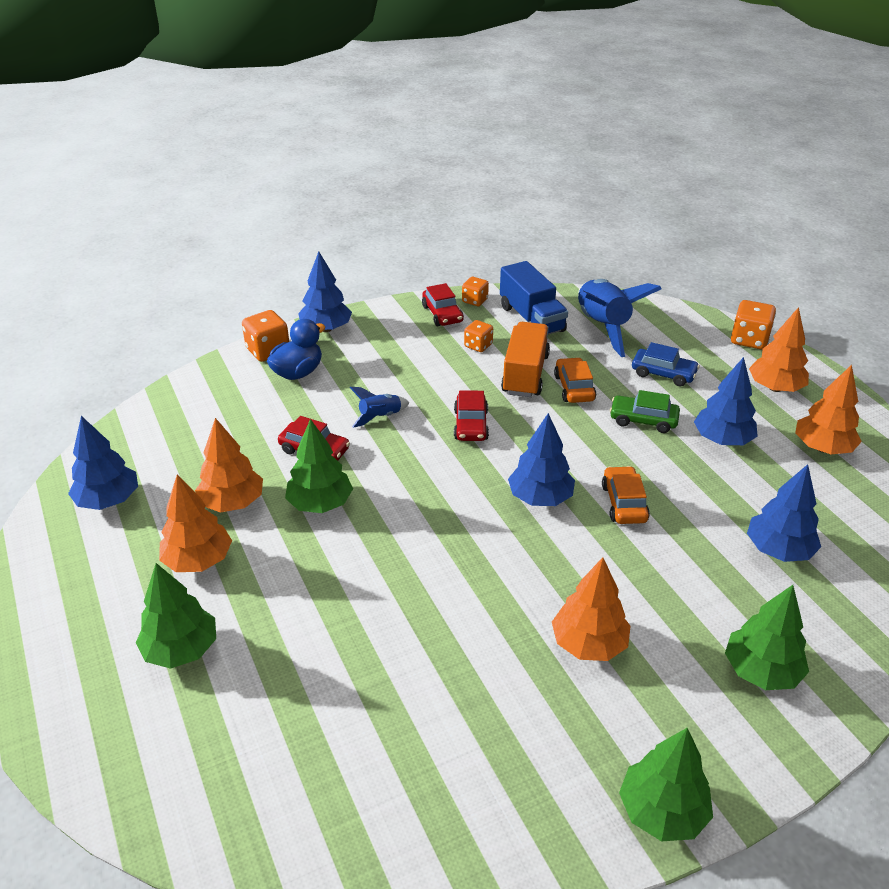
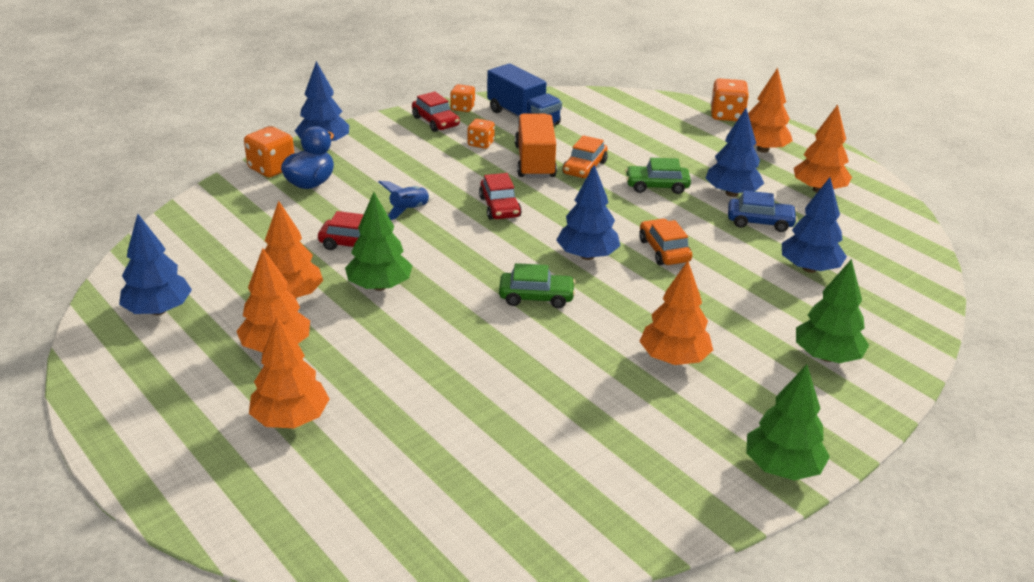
camera: 15 degrees left, 5 degrees down
(181, 649) = (291, 419): green tree -> orange tree
(470, 541) = (536, 297): none -> green car
(574, 388) = (584, 168): orange car -> orange car turned 135 degrees counterclockwise
(602, 327) = (592, 118): blue rocket -> none
(663, 374) = (661, 149): blue car -> blue car (760, 222)

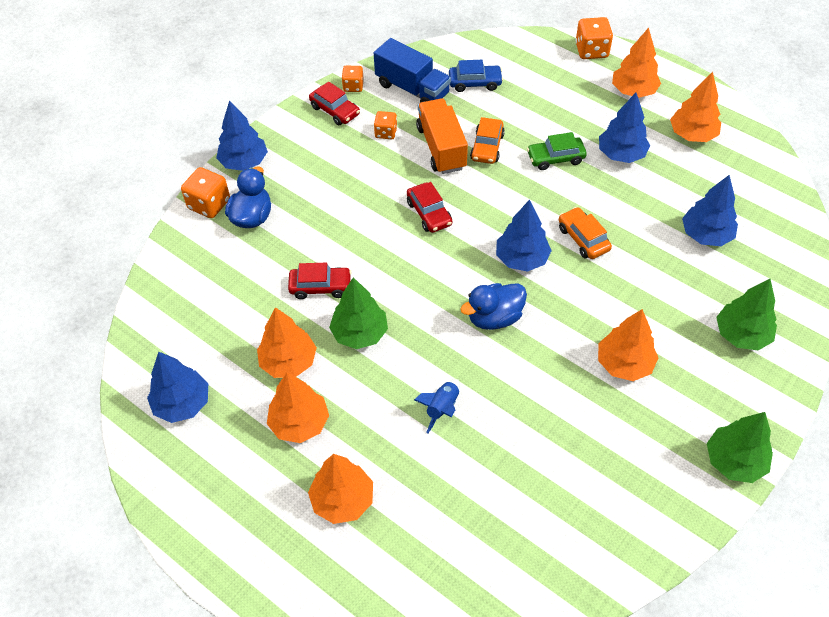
camera: 10 degrees left, 20 degrees up
(409, 210) = (352, 234): blue rocket -> blue rocket (442, 408)
(536, 297) = (494, 318): green car -> blue duck
(760, 222) = (653, 186): blue car -> blue car (475, 83)

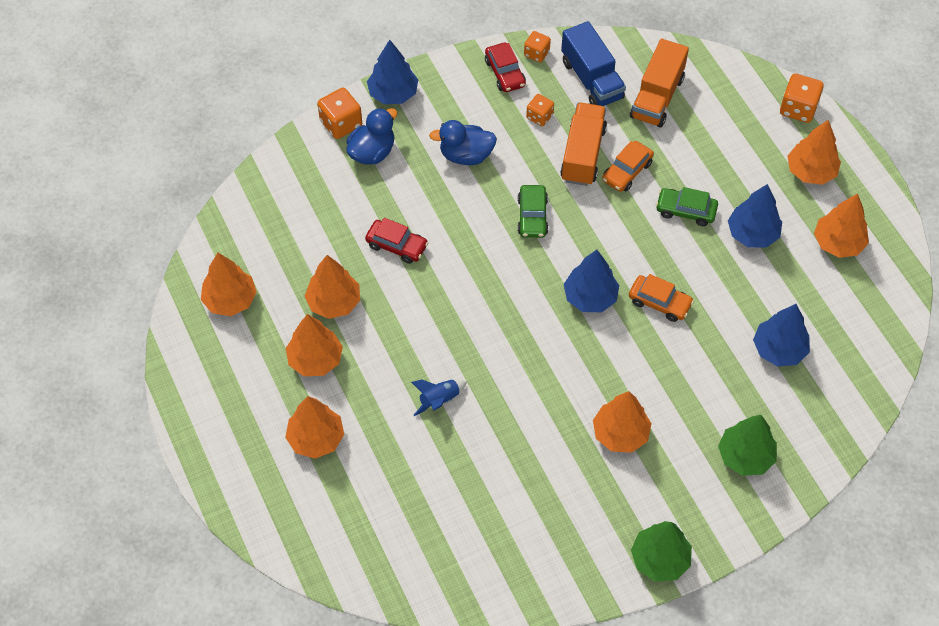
camera: 25 degrees right, 5 degrees up
(182, 404) = (230, 300): blue tree -> orange tree
(360, 333) = (407, 303): green tree -> none
(429, 213) = (532, 216): red car -> green car
(475, 83) = (657, 97): blue car -> orange truck
(494, 318) = (531, 341): blue duck -> blue duck (466, 155)
(583, 239) = (659, 302): orange car -> orange car turned 120 degrees clockwise

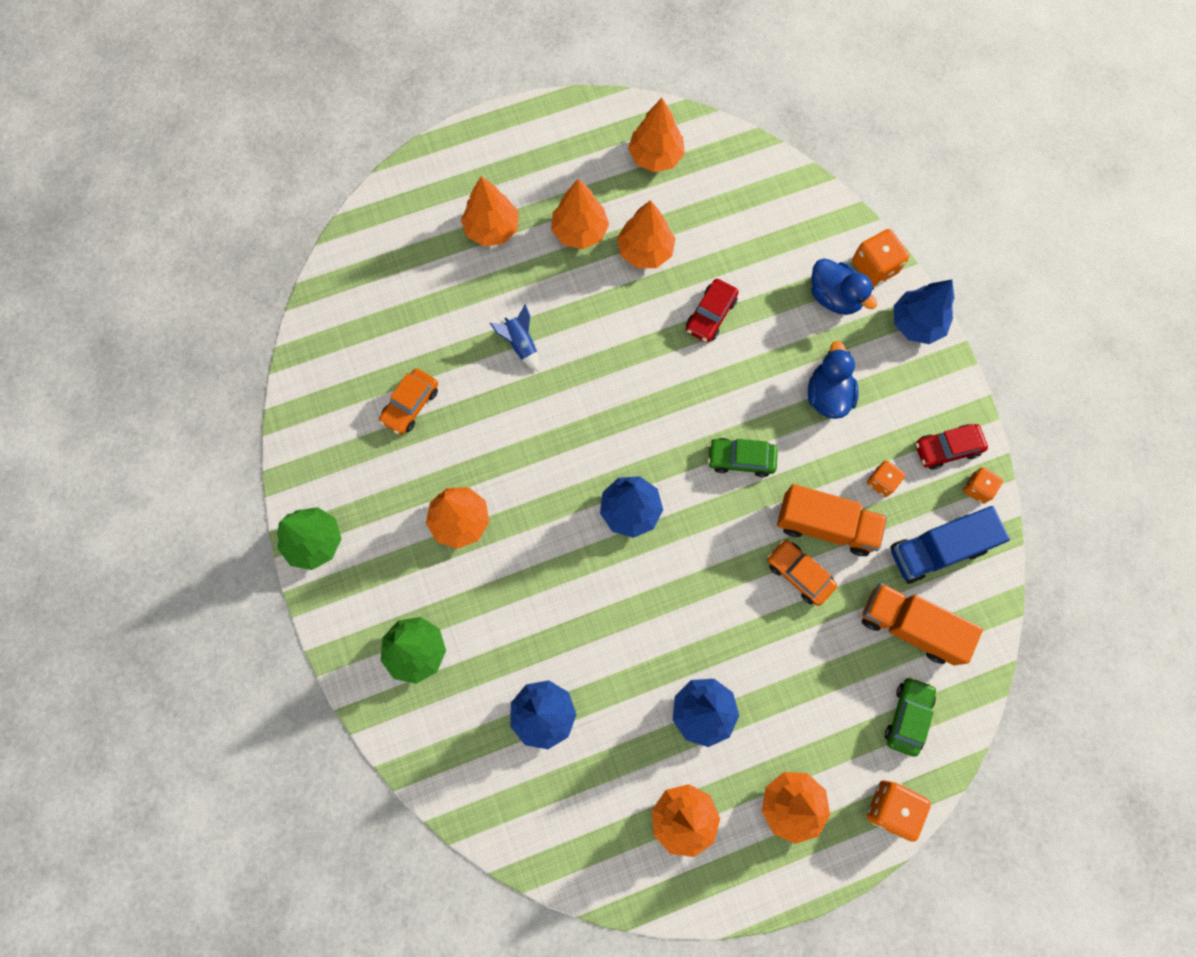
camera: 95 degrees right, 15 degrees up
(659, 302) = (617, 586): orange car -> orange car (410, 405)
(685, 211) = (740, 636): green car -> green car (907, 716)

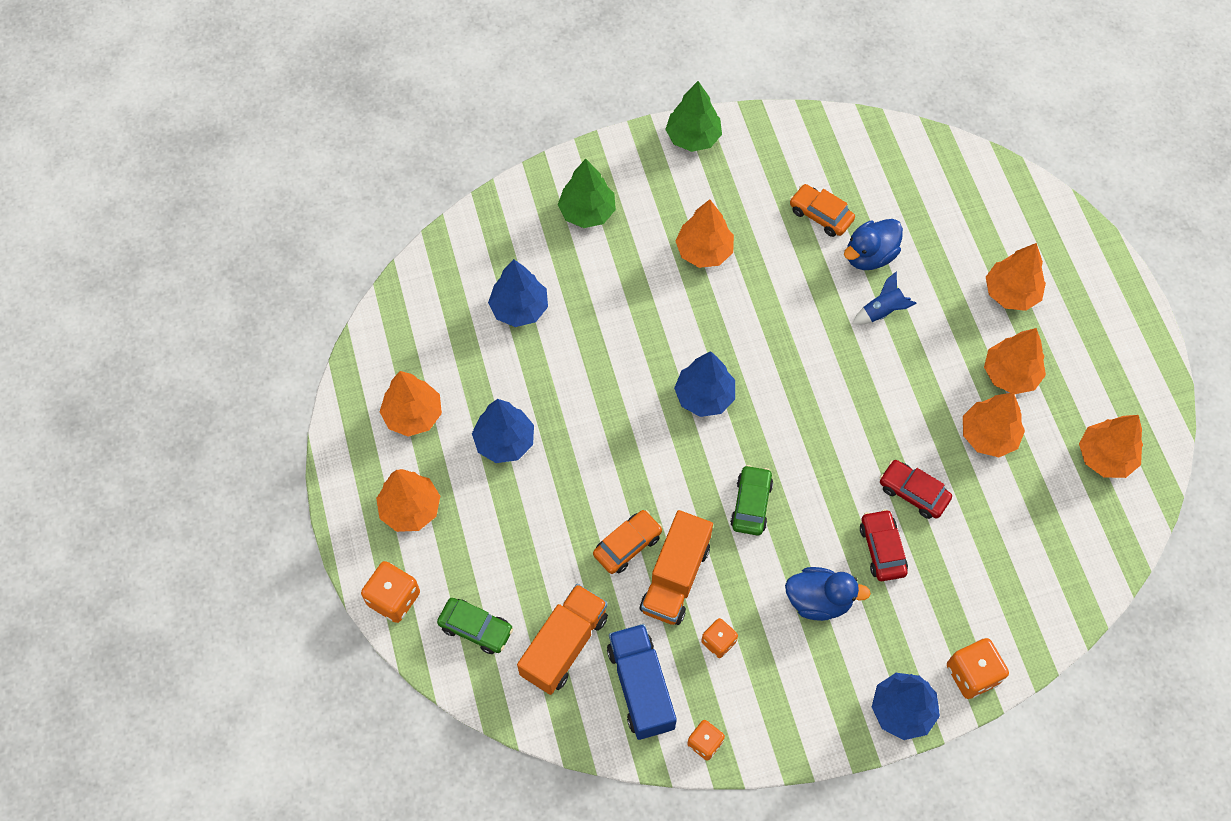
camera: 95 degrees right, 10 degrees down
(834, 297) = (934, 624): blue duck -> blue duck (869, 256)
(947, 448) = (752, 718): red car -> red car (882, 549)

